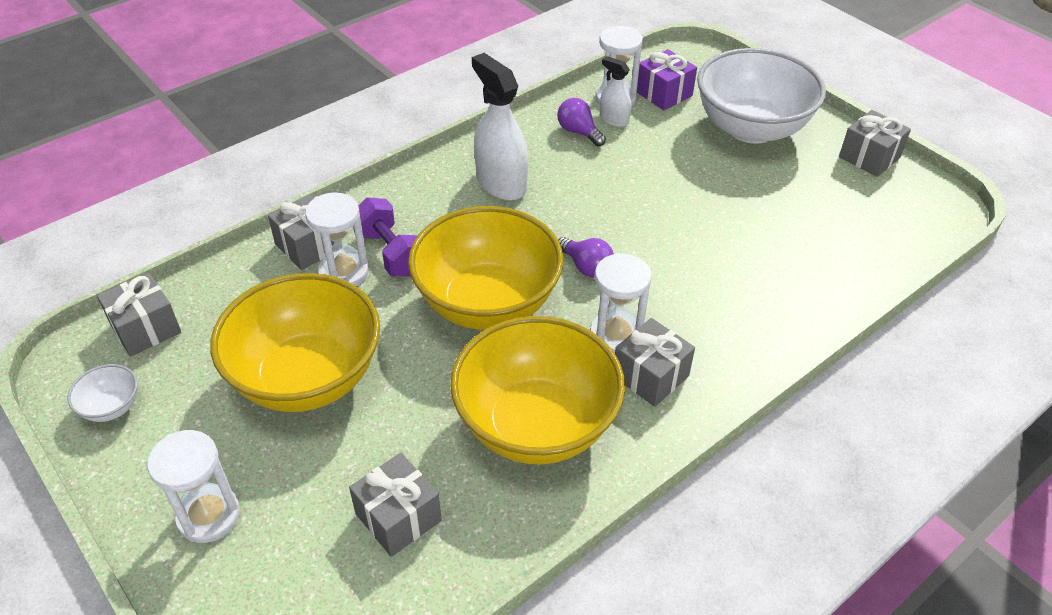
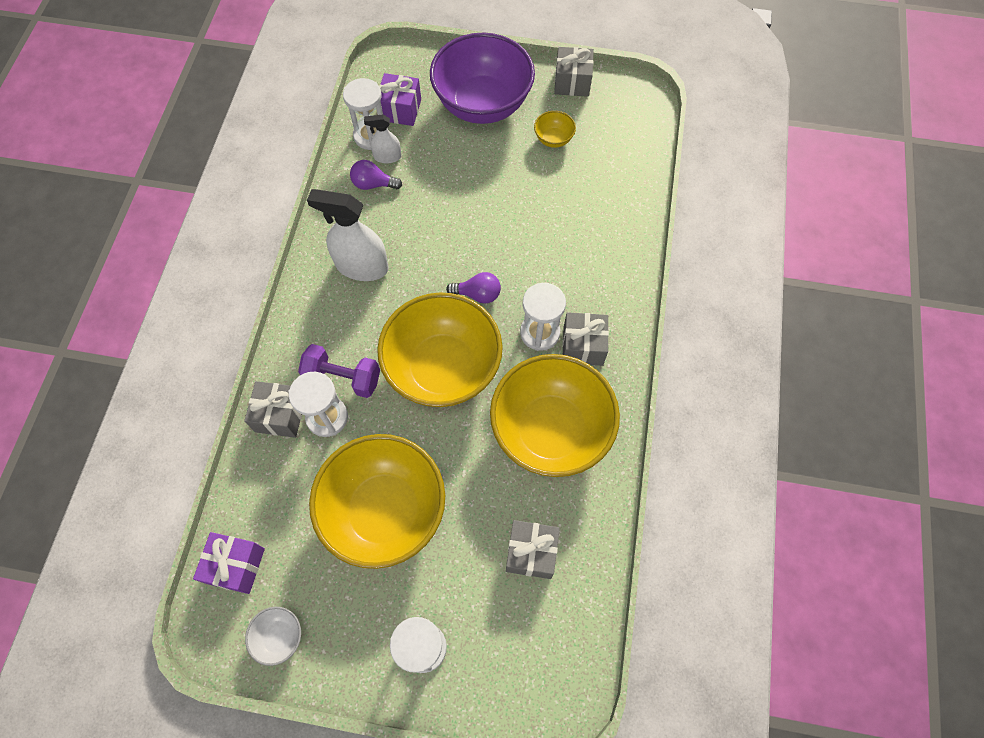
camera: 40 degrees left, 20 degrees up
(146, 328) = (236, 566): grey gift -> purple gift
(751, 128) = (482, 104): white bowl -> purple bowl
(800, 190) = (553, 139): none -> yellow bowl

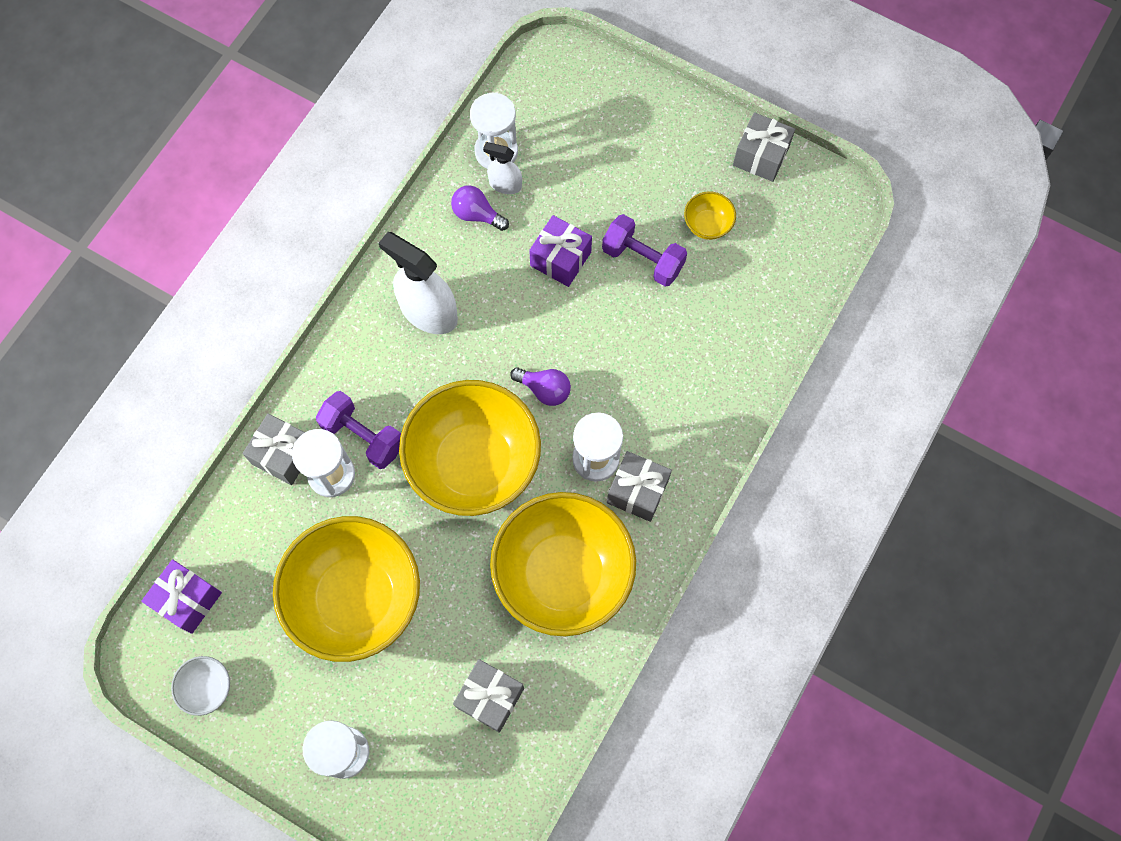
camera: 20 degrees right, 5 degrees up
(400, 110) = (542, 128): purple gift -> purple gift (560, 259)
(482, 104) = (641, 152): purple bowl -> none
(515, 177) = (642, 259): none -> purple dumbbell

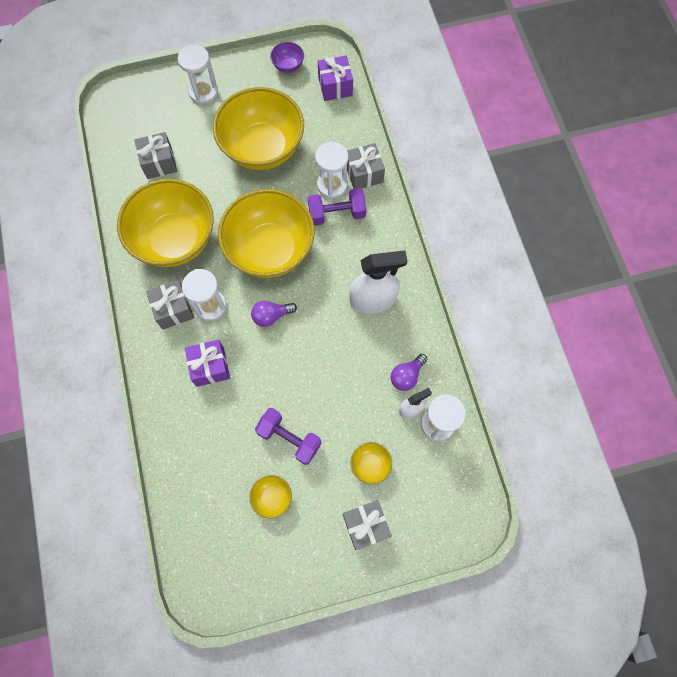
camera: 135 degrees right, 0 degrees up
(207, 688) = (288, 66): white bowl -> purple bowl
(477, 214) = (406, 376): purple light bulb -> purple light bulb turned 150 degrees clockwise
(560, 259) = (335, 394): purple gift -> purple gift (210, 367)
(592, 173) = (370, 465): none -> yellow bowl
(642, 259) = (289, 438): purple dumbbell -> purple dumbbell turned 45 degrees clockwise
(760, 156) = (281, 579): grey gift -> grey gift (365, 525)

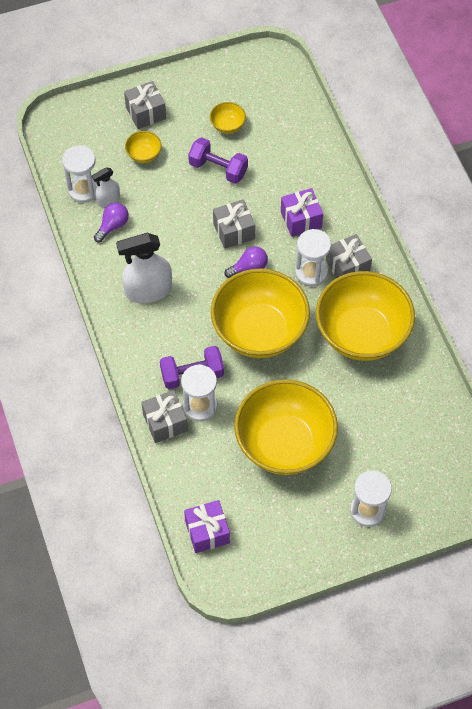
camera: 175 degrees right, 10 degrees down
(159, 163) = (399, 417): grey gift -> grey gift (234, 231)
(288, 66) = (269, 556): purple bowl -> none

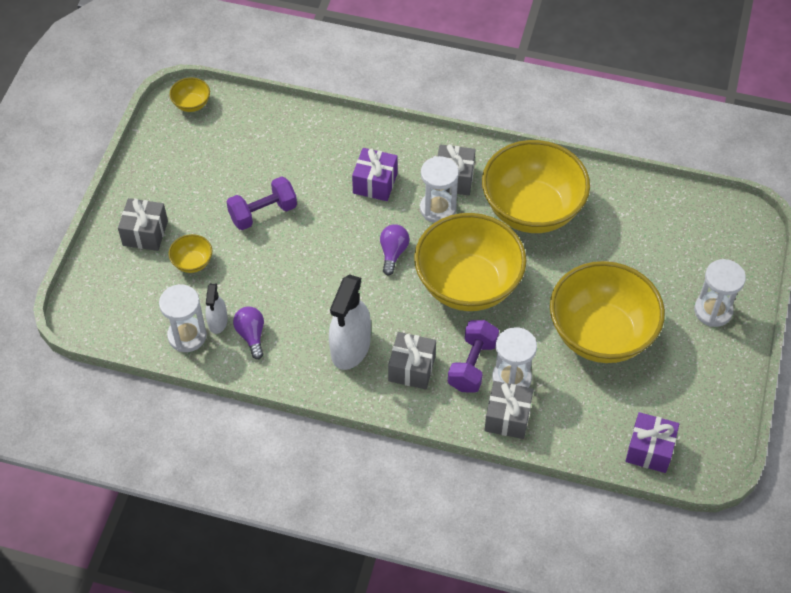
camera: 55 degrees left, 5 degrees down
(227, 126) = (222, 178): yellow bowl -> yellow bowl (191, 104)
(234, 231) = (343, 241): grey gift -> grey gift (412, 368)

